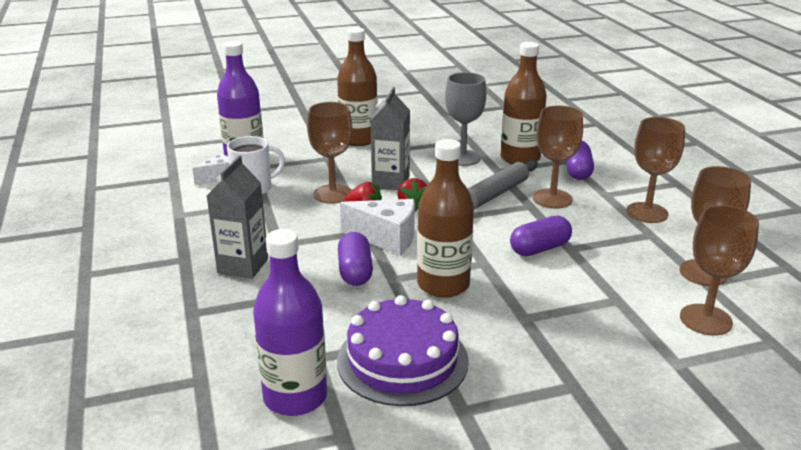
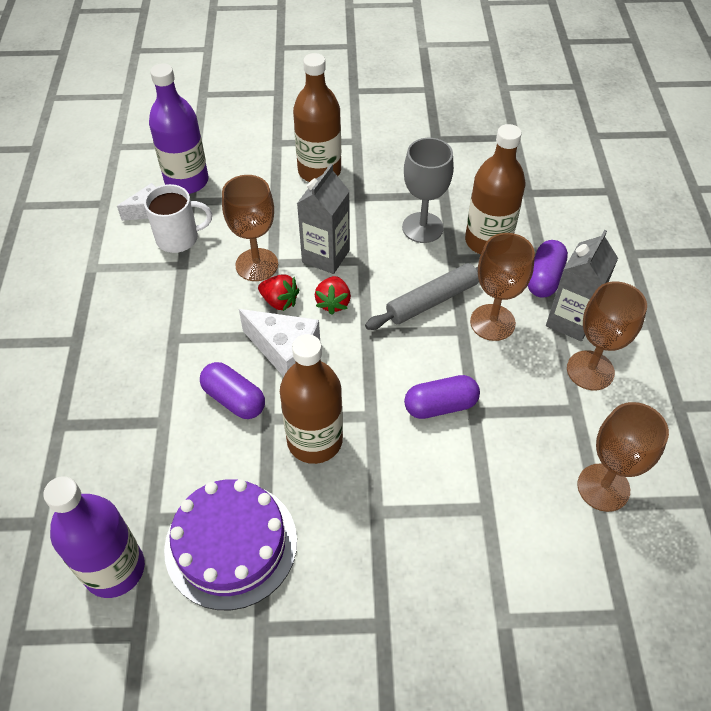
camera: 15 degrees right, 25 degrees up
(243, 266) = (128, 364): grey carton -> grey carton (570, 321)
(355, 272) = (234, 399): purple capsule -> purple capsule turned 60 degrees counterclockwise
(705, 320) = (567, 563): brown goblet -> none

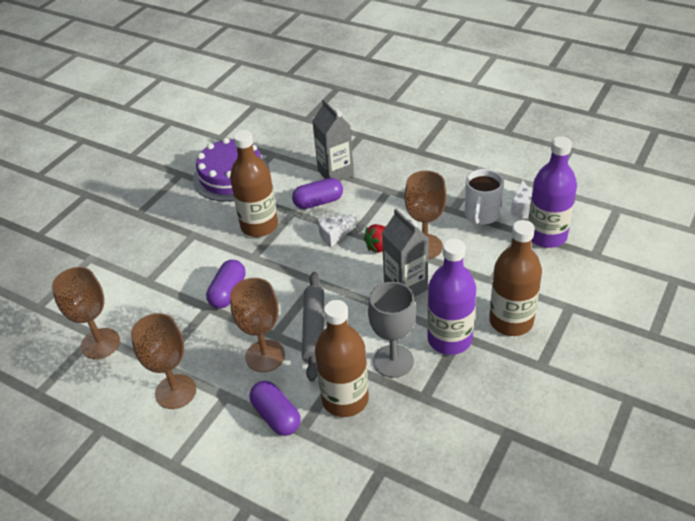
camera: 125 degrees right, 10 degrees down
(114, 569) = (258, 136): purple bottle -> purple bottle (449, 339)
(285, 352) = (334, 235): white cheese -> white cheese, size x0.62
(333, 303) = (357, 274): red strawberry -> none
(570, 321) = (224, 407): grey carton -> grey carton (335, 173)

